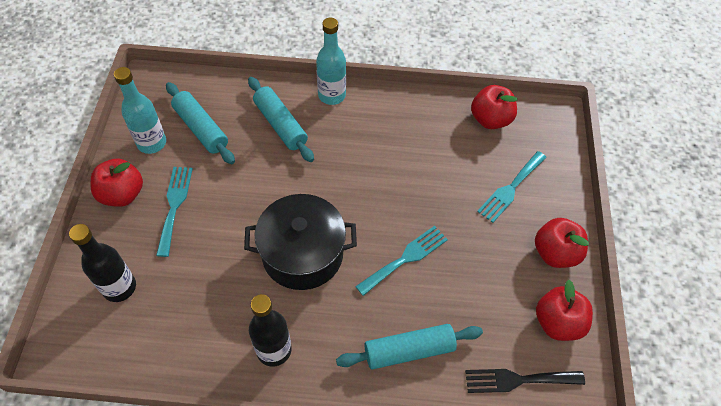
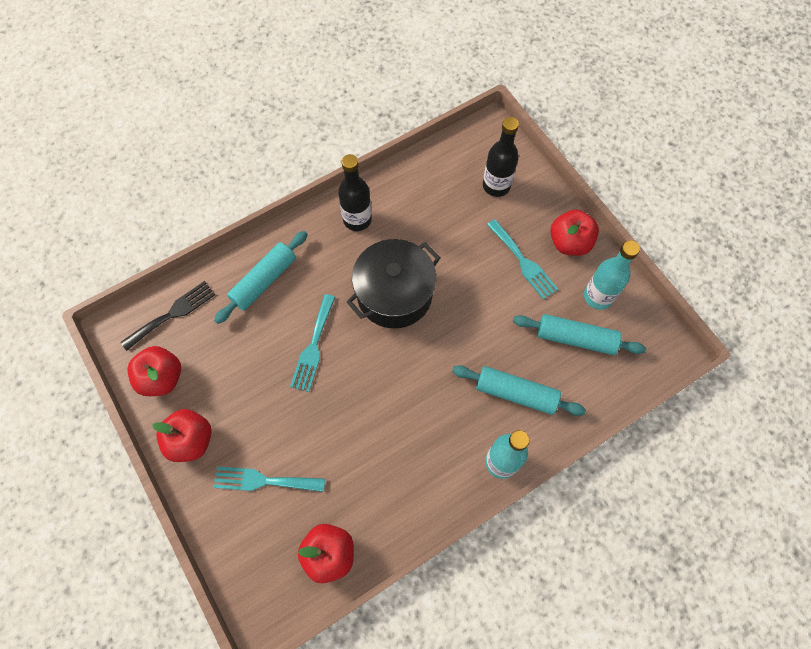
camera: 145 degrees right, 10 degrees up
(510, 188) = (264, 480): turquoise fork -> turquoise fork turned 90 degrees counterclockwise

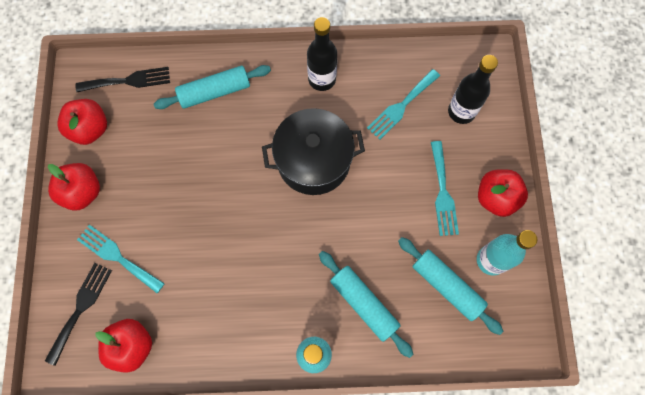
camera: 30 degrees right, 5 degrees up
(257, 549) = (81, 308): none -> black fork
(313, 346) = (221, 169): turquoise fork -> turquoise fork (401, 106)

